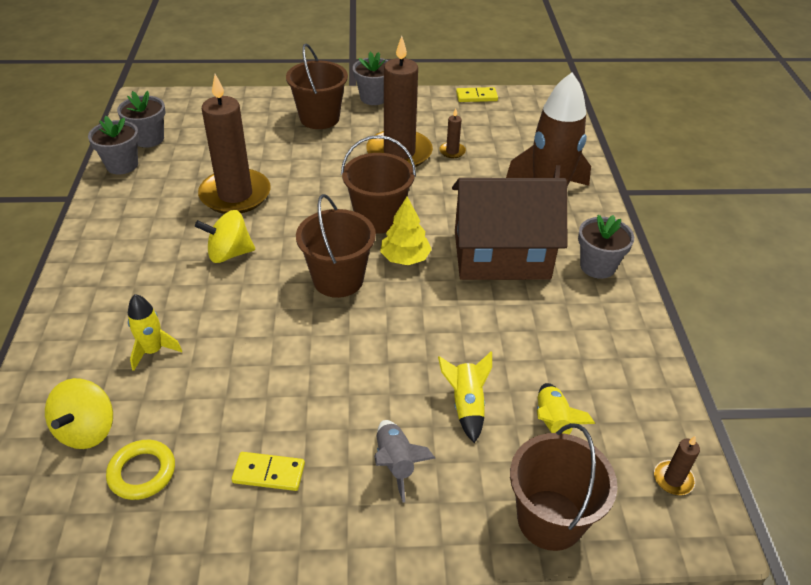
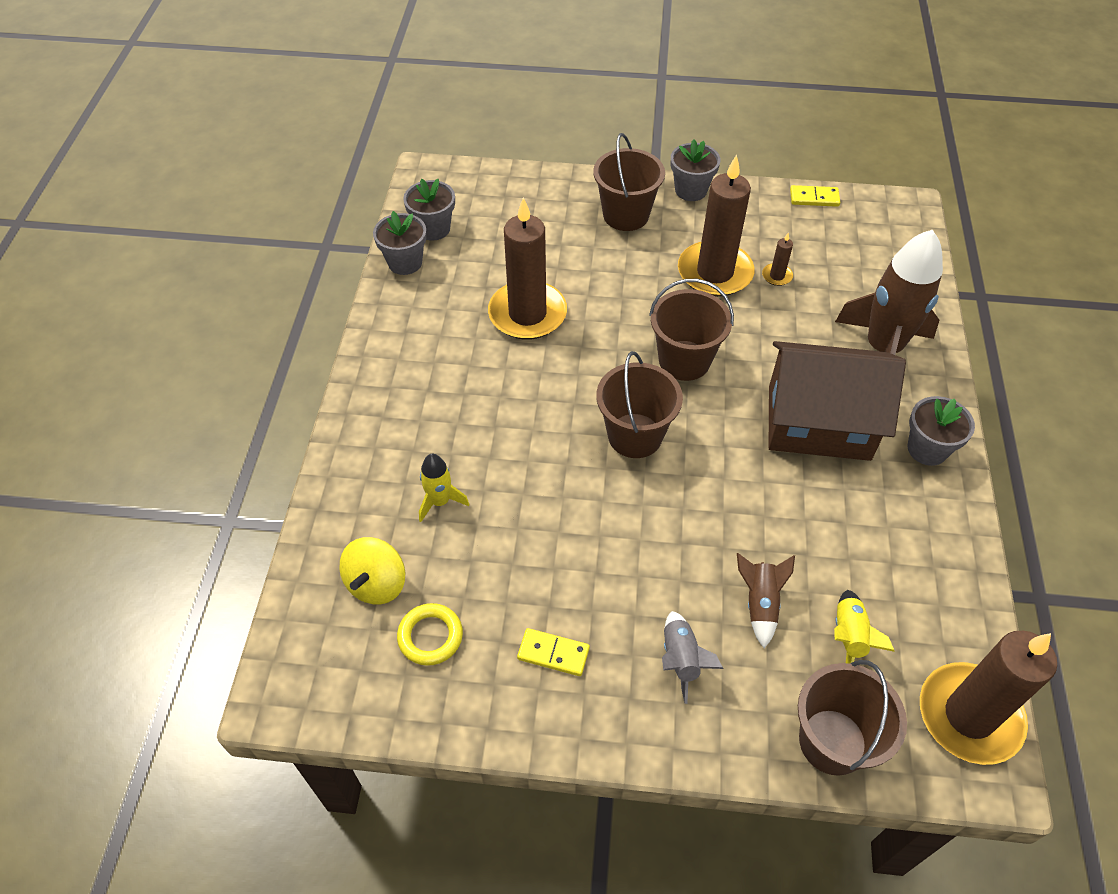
camera: 10 degrees right, 10 degrees up
(229, 253) = (519, 390): yellow spinning top -> none
(405, 258) = (710, 416): yellow tree -> none
(466, 405) = (760, 603): yellow rocket -> brown rocket
(673, 479) = (969, 715): brown candle -> brown candle, size x2.48

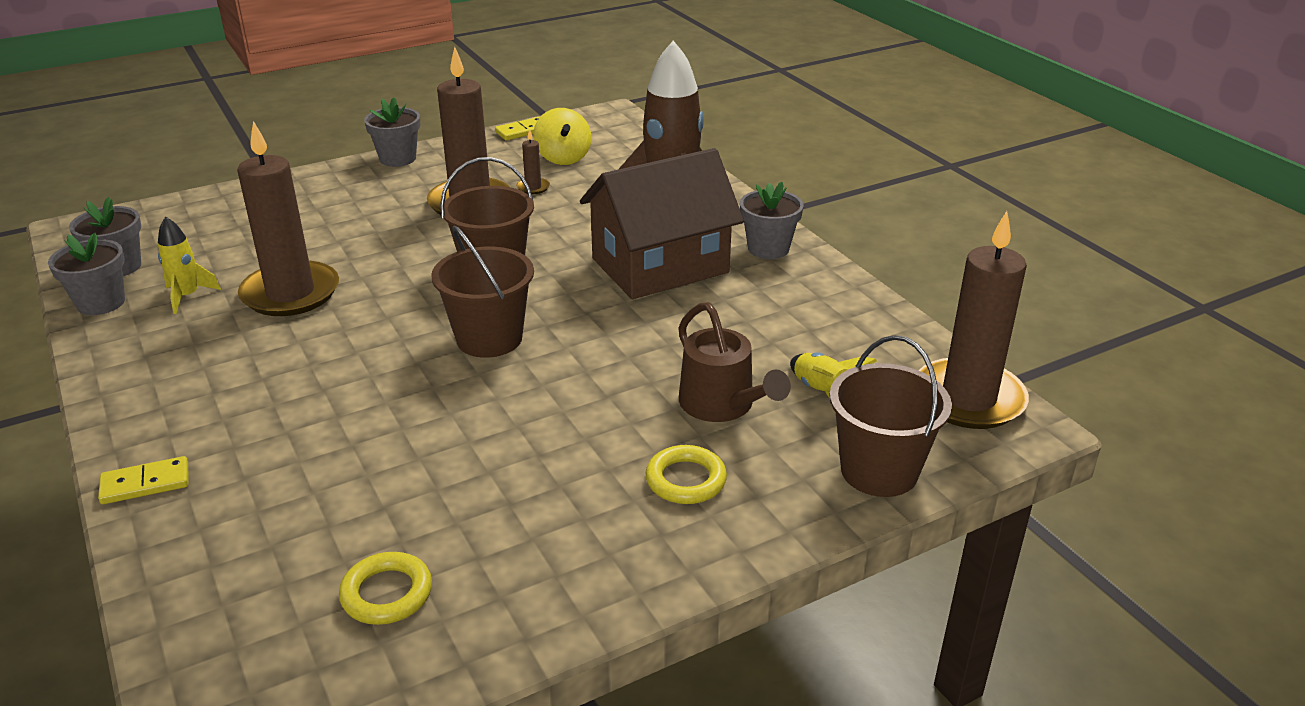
camera: 35 degrees left, 20 degrees down
(377, 583) = (276, 579): yellow spinning top -> yellow spinning top (563, 158)
(440, 501) = (304, 474): yellow rocket -> yellow rocket (188, 296)
(553, 653) = (547, 539): yellow domino -> yellow domino (145, 484)
(626, 215) = (343, 193): brown bucket -> none
(681, 659) = (686, 480): grey rocket -> yellow ring
(760, 603) = (722, 405): brown rocket -> brown watering can

